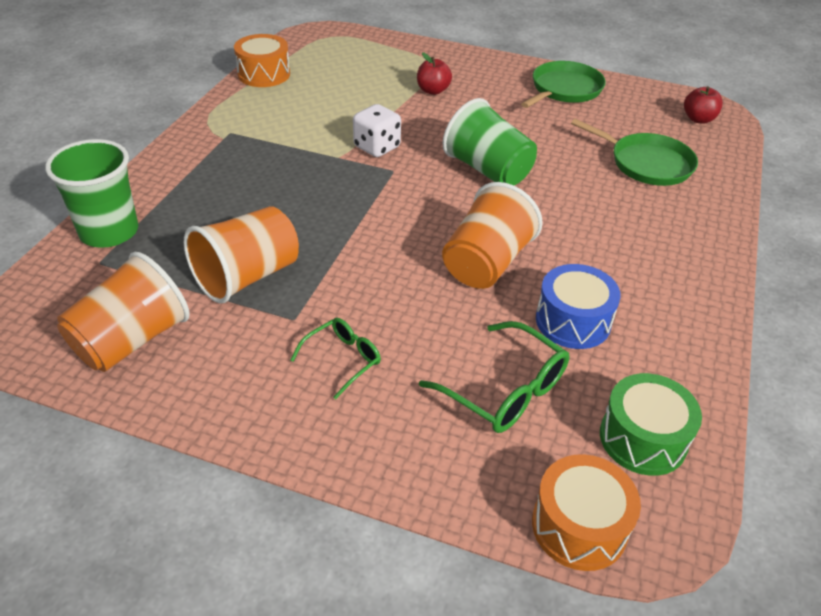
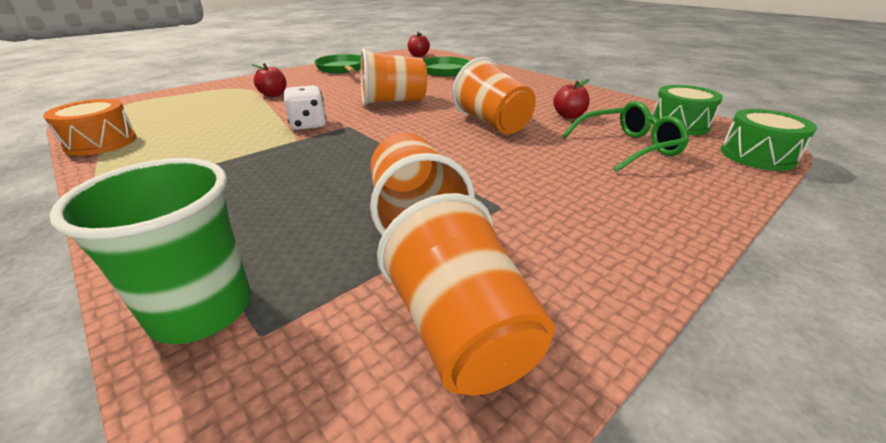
camera: 60 degrees left, 10 degrees down
(343, 359) = (570, 196): green glasses -> none
(488, 170) = (393, 101): green cup -> orange cup
(573, 321) = (569, 116): blue drum -> red apple
(579, 526) = (757, 156): orange drum -> green drum

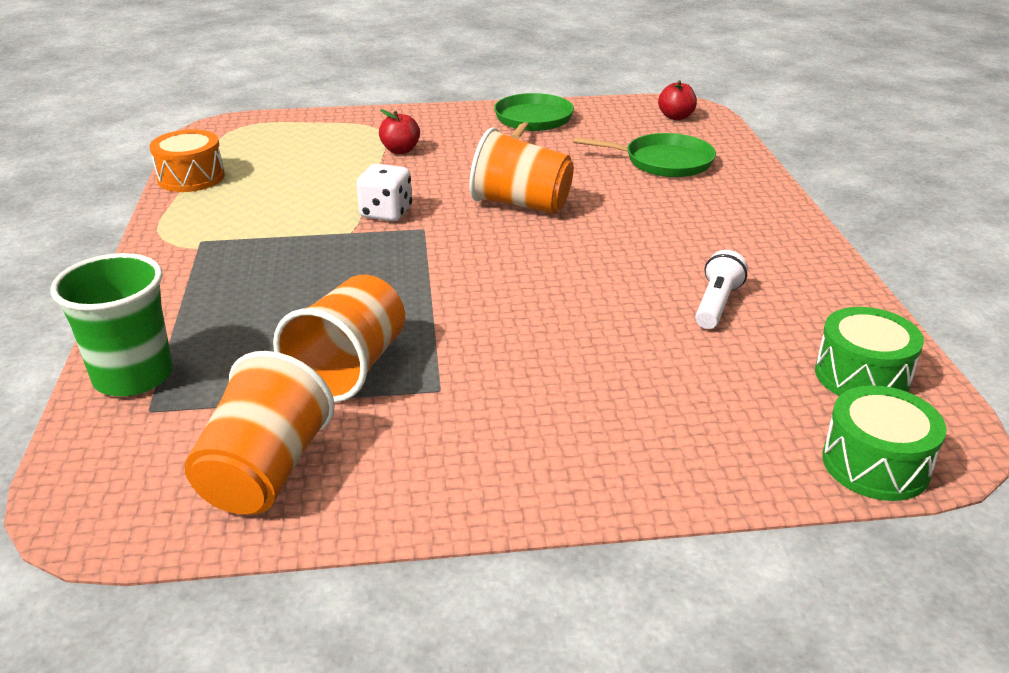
camera: 35 degrees right, 0 degrees up
(492, 124) = (592, 281): orange cup -> none
(569, 116) = (716, 304): red apple -> white flashlight
(628, 147) = (710, 380): green glasses -> none

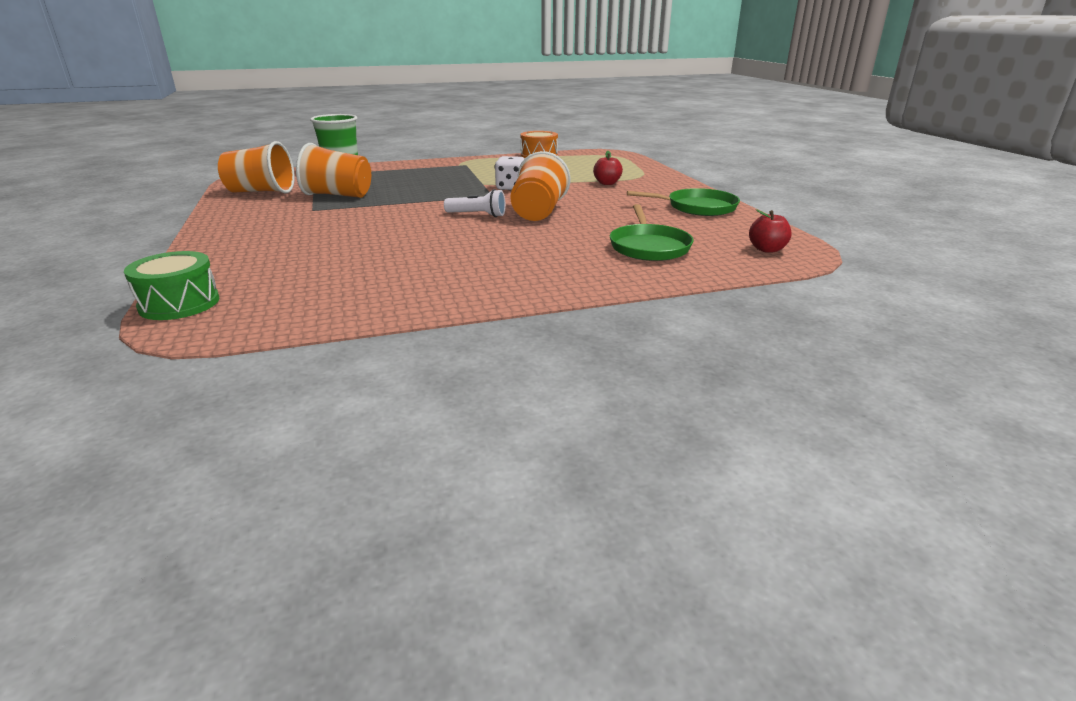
camera: 80 degrees right, 5 degrees down
(716, 304) = (395, 264): white flashlight -> white flashlight (477, 215)
(862, 376) = (284, 305): green drum -> none

